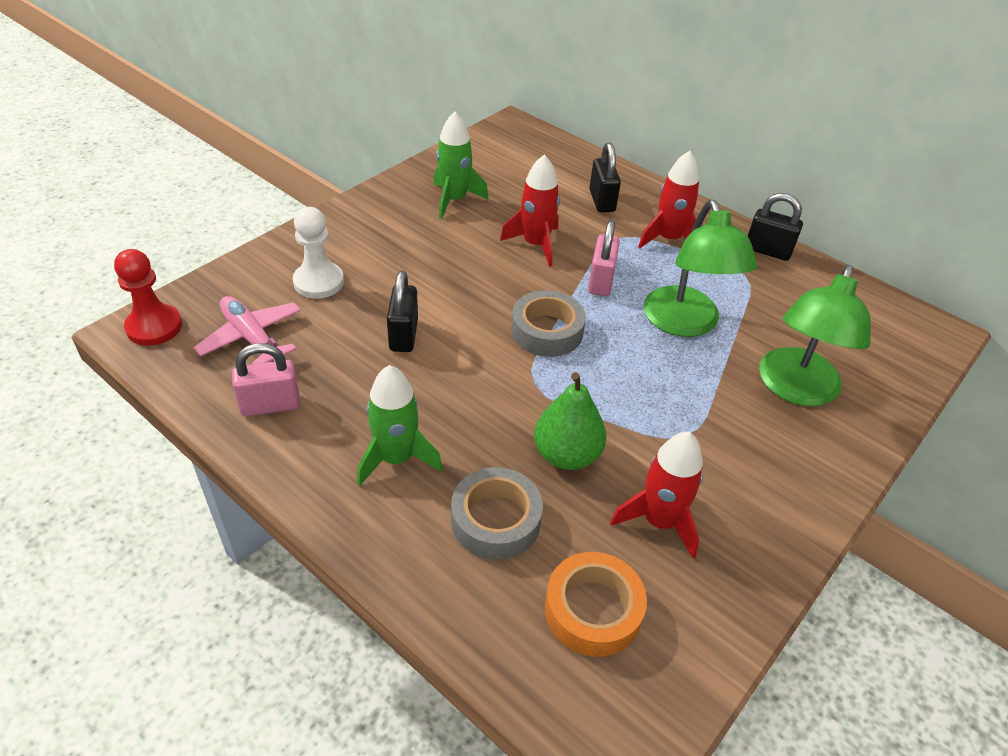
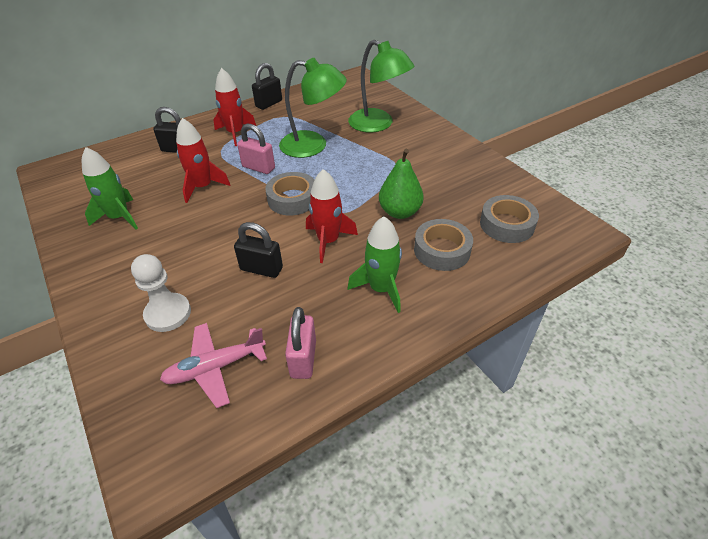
camera: 70 degrees left, 0 degrees up
(154, 327) = (156, 451): red pawn -> none
(593, 610) = (507, 224): orange tape -> grey tape
(659, 521) = (454, 189): red rocket -> red rocket (328, 241)

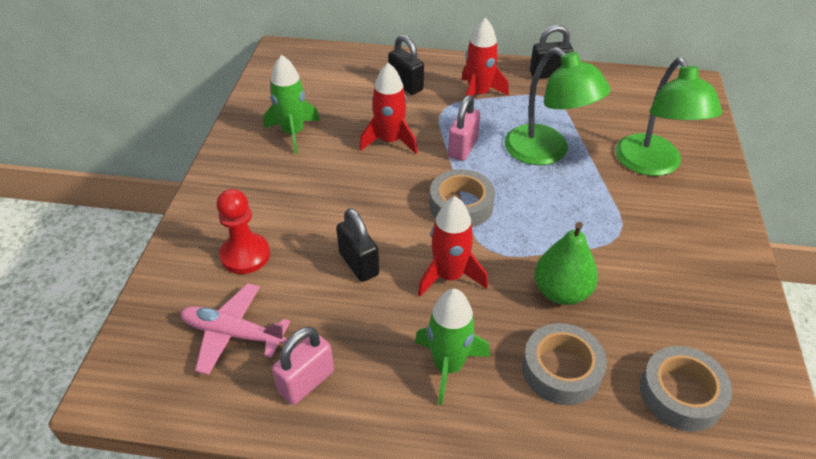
camera: 40 degrees right, 0 degrees up
(168, 313) = (245, 255): white pawn -> red pawn
(258, 167) = (463, 148): pink padlock -> pink padlock turned 45 degrees clockwise

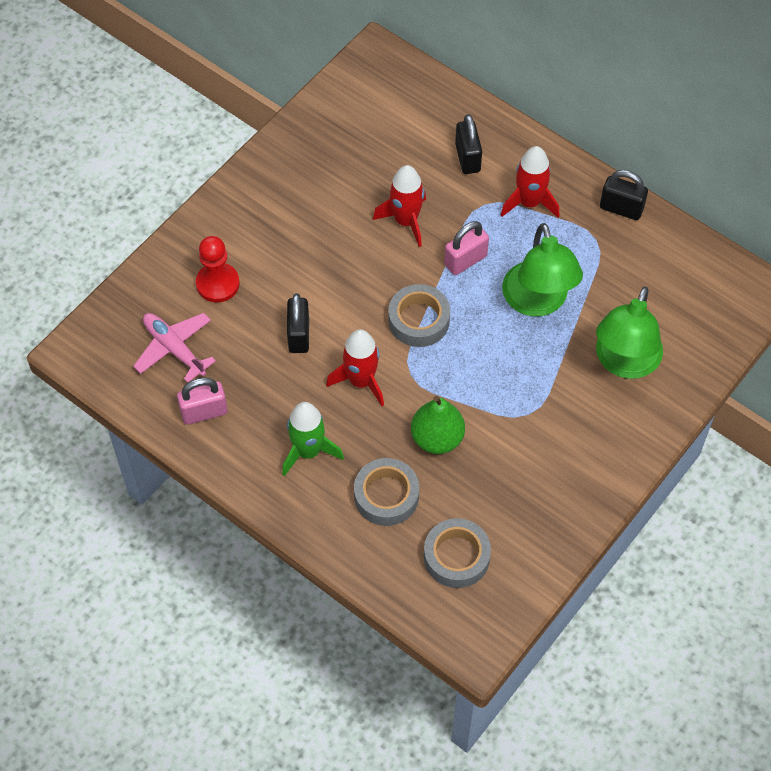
camera: 30 degrees right, 15 degrees up
(293, 133) = (326, 171): green rocket -> none

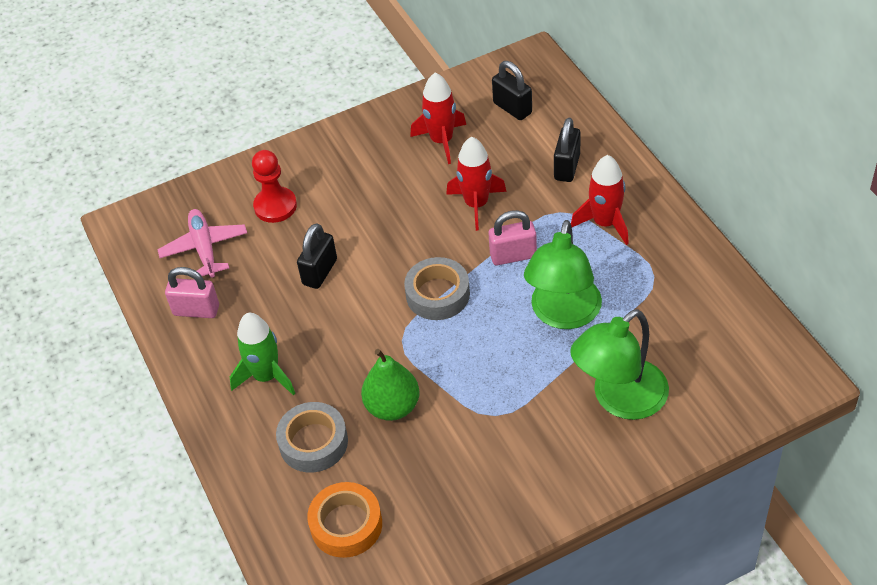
camera: 30 degrees right, 10 degrees down
(361, 381) = (352, 330): red rocket -> red rocket (441, 141)
(456, 557) = (346, 525): grey tape -> orange tape
(621, 208) = (695, 255): black padlock -> black padlock (512, 108)

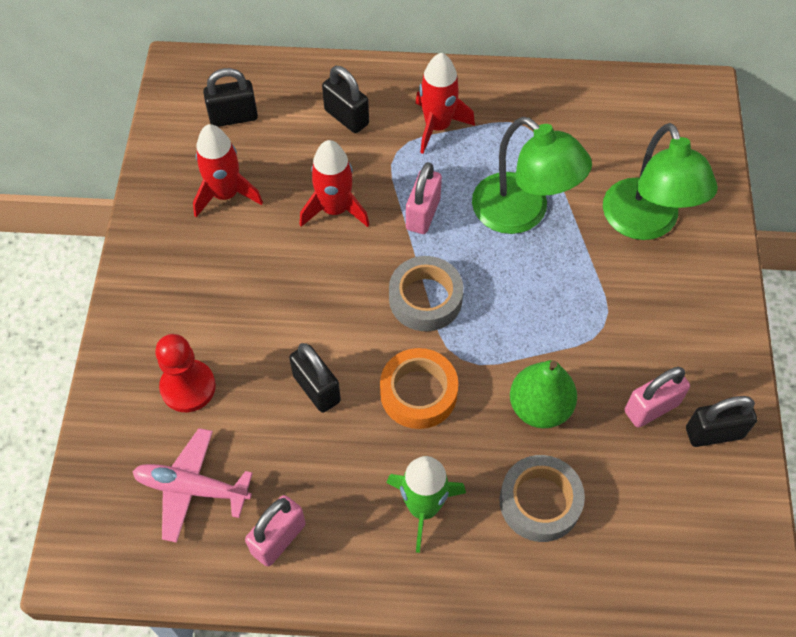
camera: 65 degrees left, 10 degrees up
(346, 525) = (659, 519): orange tape -> orange tape (418, 393)
(441, 478) = (651, 407): none -> pink padlock
(447, 530) = (714, 433): none -> black padlock

